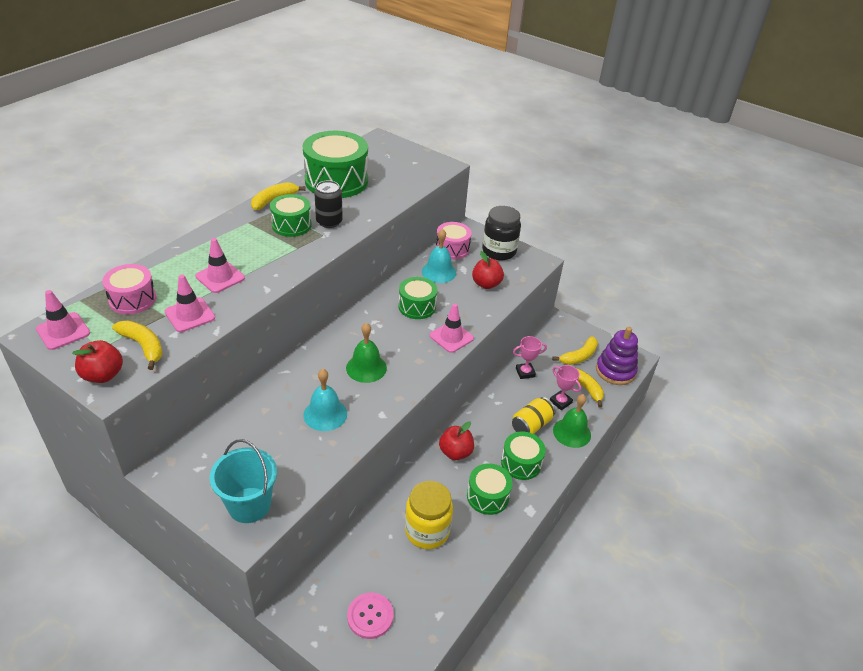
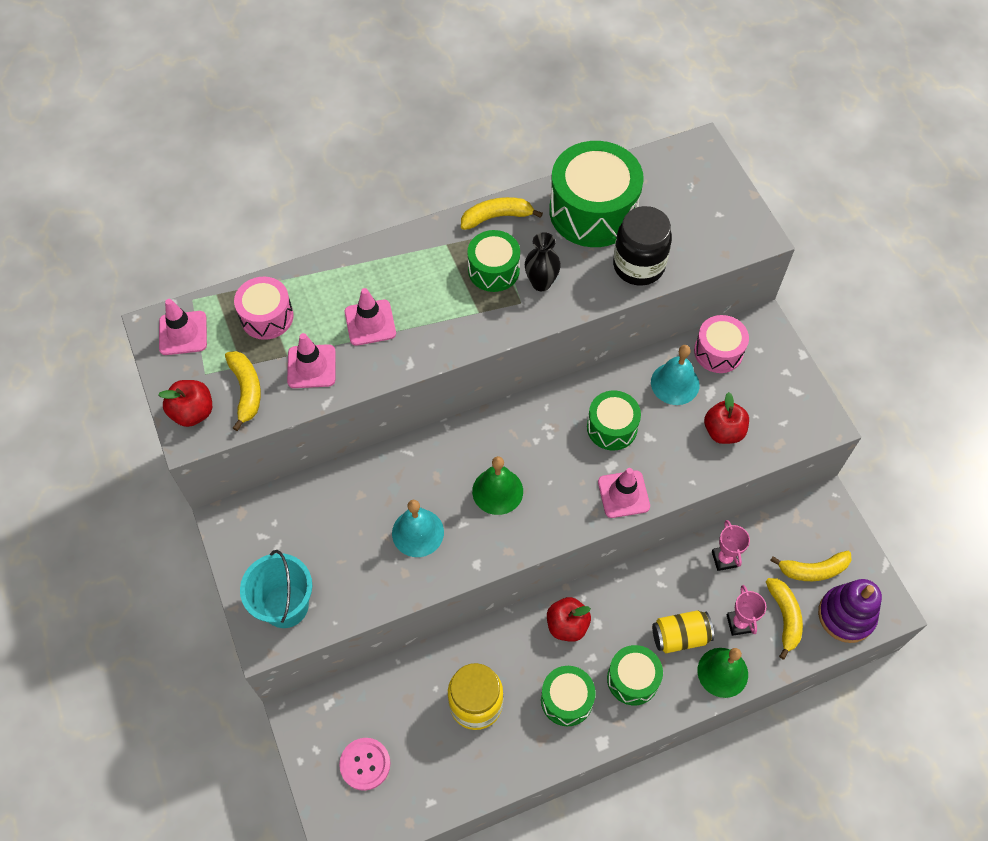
camera: 35 degrees right, 20 degrees up
(329, 222) = (541, 283): black can -> black vase
(499, 251) = (779, 383): black jar -> black jar (638, 266)
(525, 372) = (724, 559): pink trophy -> pink trophy turned 60 degrees clockwise

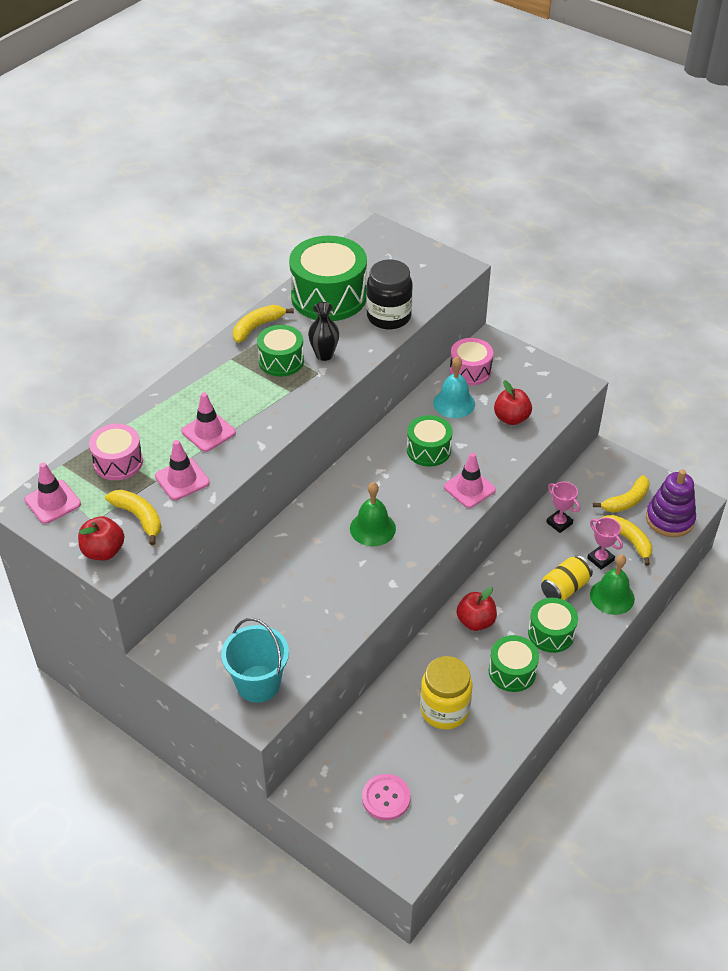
camera: 30 degrees left, 15 degrees down
(418, 532) = (330, 584): turquoise bell -> none

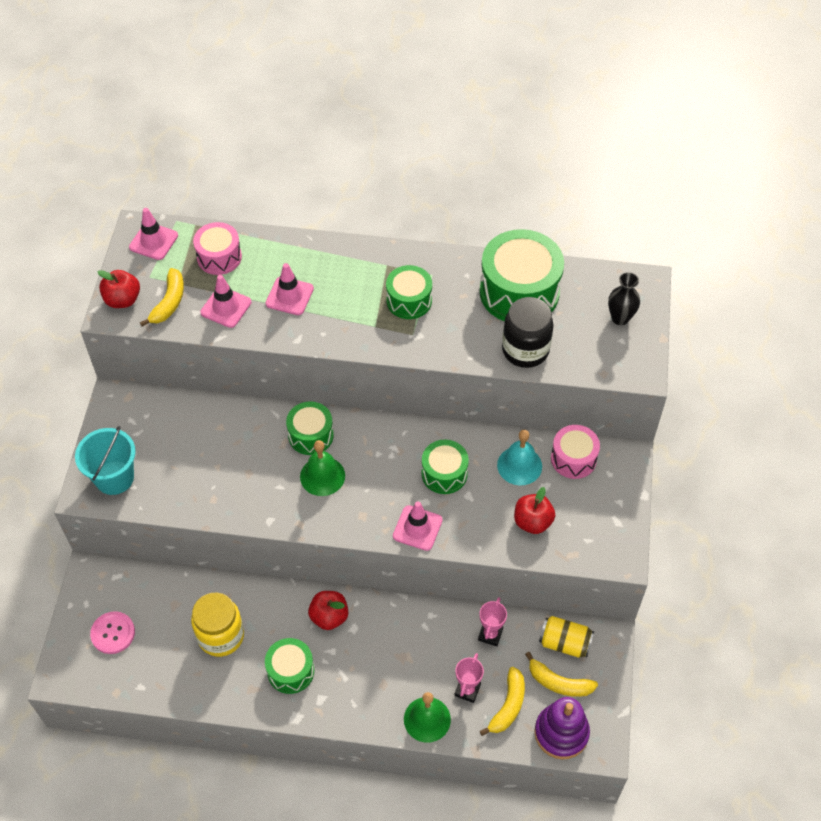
camera: 60 degrees right, 10 degrees up
(257, 327) = (440, 262): yellow banana -> none
(324, 355) = (438, 327): black vase -> black vase (620, 318)
(551, 633) = (352, 684): green drum -> green drum (311, 435)
(564, 588) = (412, 673): yellow can -> yellow can (564, 643)

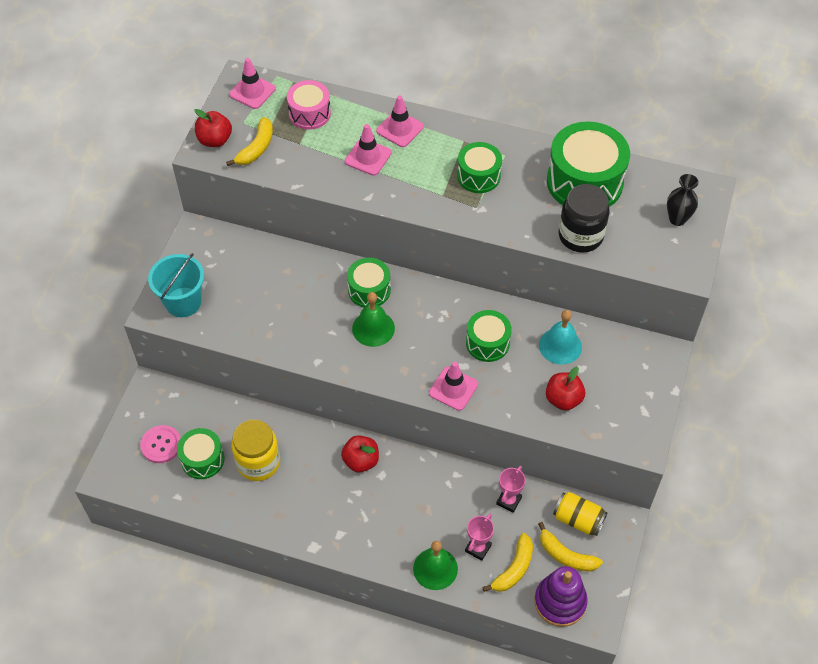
camera: 10 degrees right, 0 degrees up
(226, 307) = (307, 159): pink traffic cone -> pink traffic cone (400, 129)
(290, 671) = (316, 504): green drum -> green drum (202, 459)
(573, 459) = (613, 347): pink drum -> none

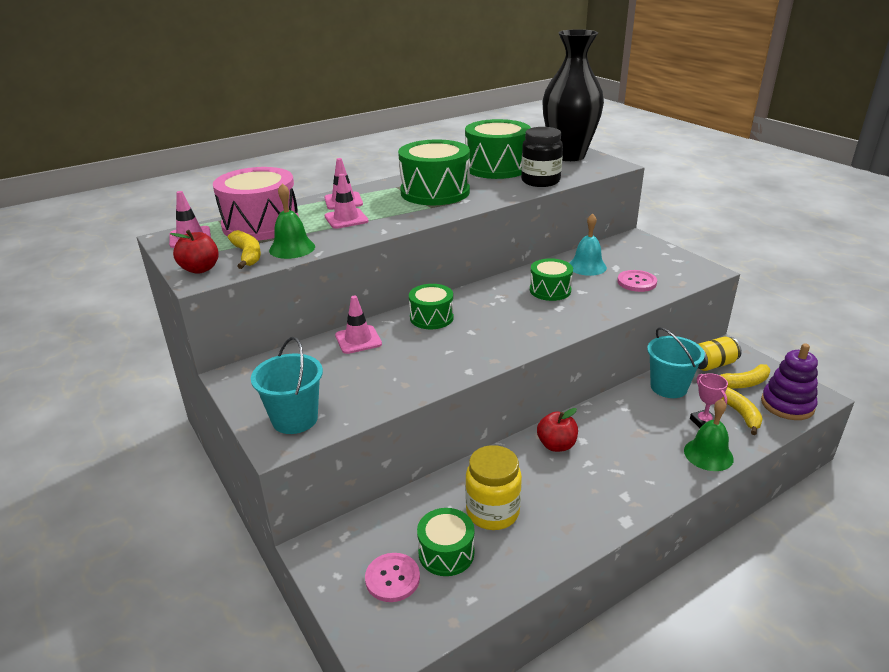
camera: 50 degrees left, 25 degrees down
(309, 113) = (261, 224): pink drum -> pink drum, size x1.76
(373, 328) = (471, 330): green bell -> green bell (292, 248)
(453, 389) = (576, 319): pink traffic cone -> pink traffic cone (358, 340)
(478, 176) = (435, 192): green drum -> green drum, size x1.76
(508, 501) = (668, 387): pink trophy -> turquoise bucket
(563, 399) = (636, 282): red apple -> pink button
(677, 219) = (568, 156): black vase -> black vase, size x2.45

